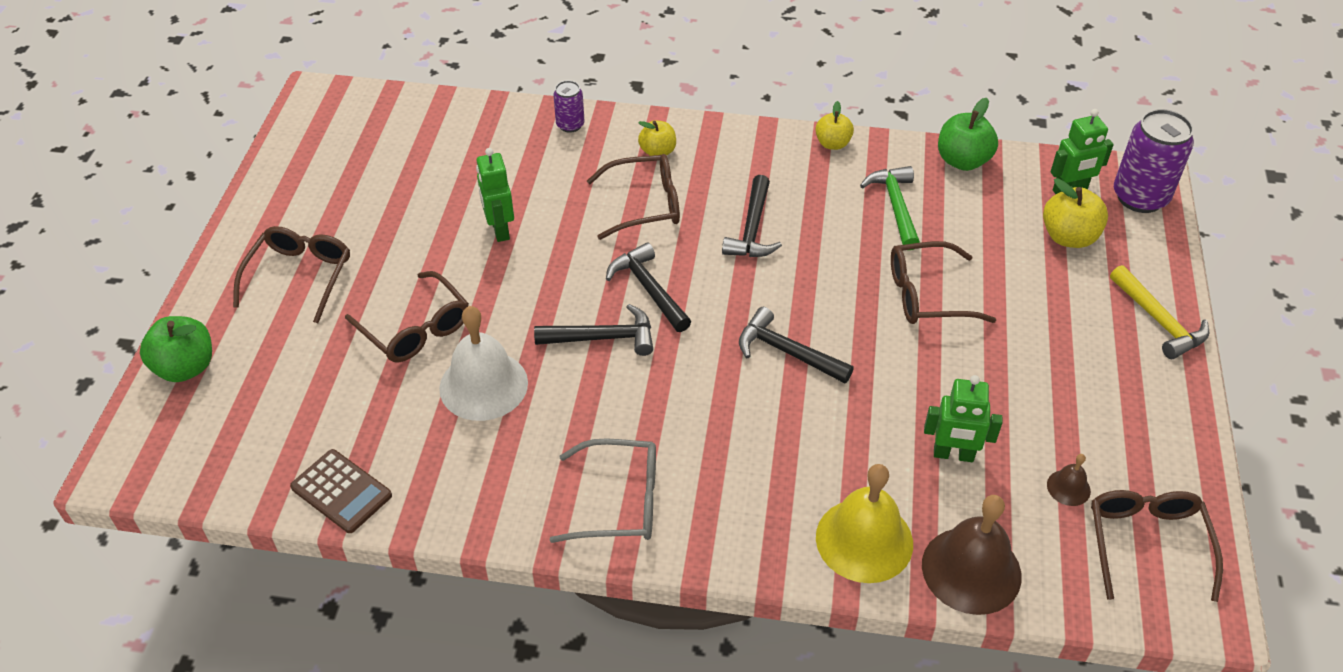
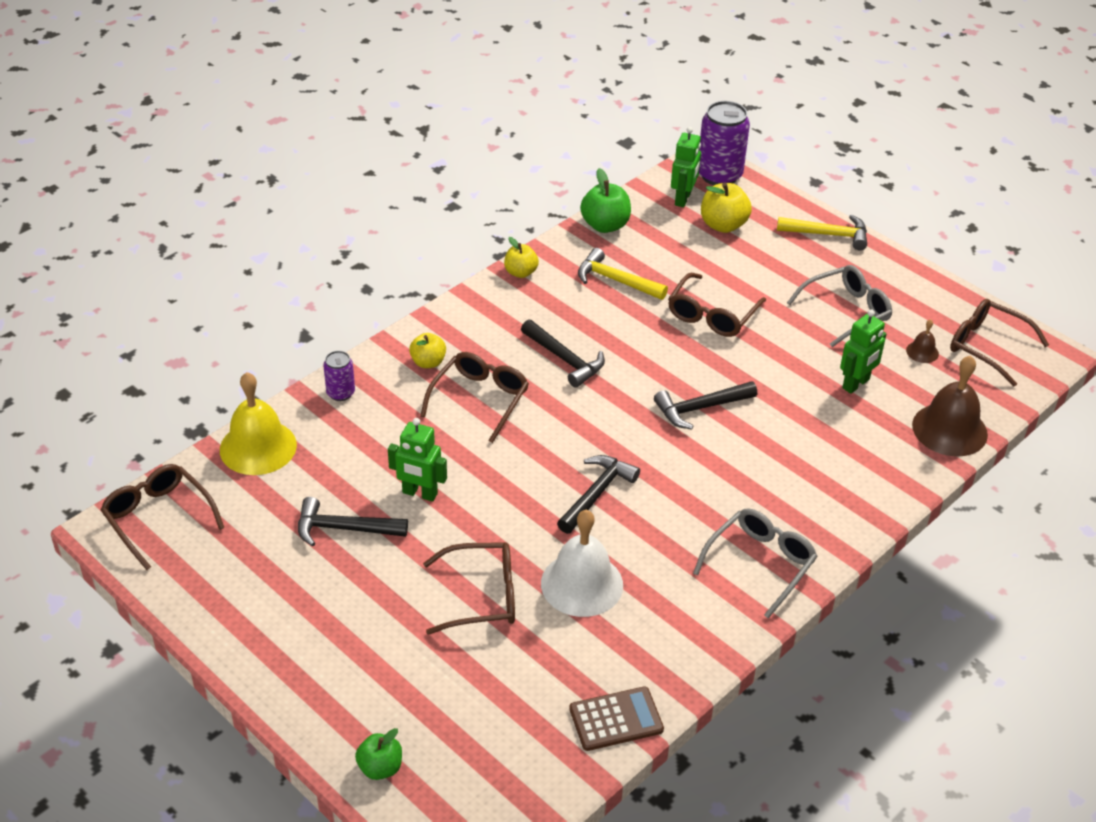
camera: 55 degrees left, 5 degrees down
(185, 367) = (380, 768): green apple -> green apple, size x0.66
(299, 277) = (344, 643): brown glasses -> brown glasses (158, 518)
(648, 289) = (571, 444): black hammer -> black hammer (344, 529)
(864, 540) = (890, 463): yellow bell -> yellow bell (258, 447)
(895, 207) = (616, 281): green hammer -> yellow hammer
(1056, 393) = (846, 311): none -> grey glasses

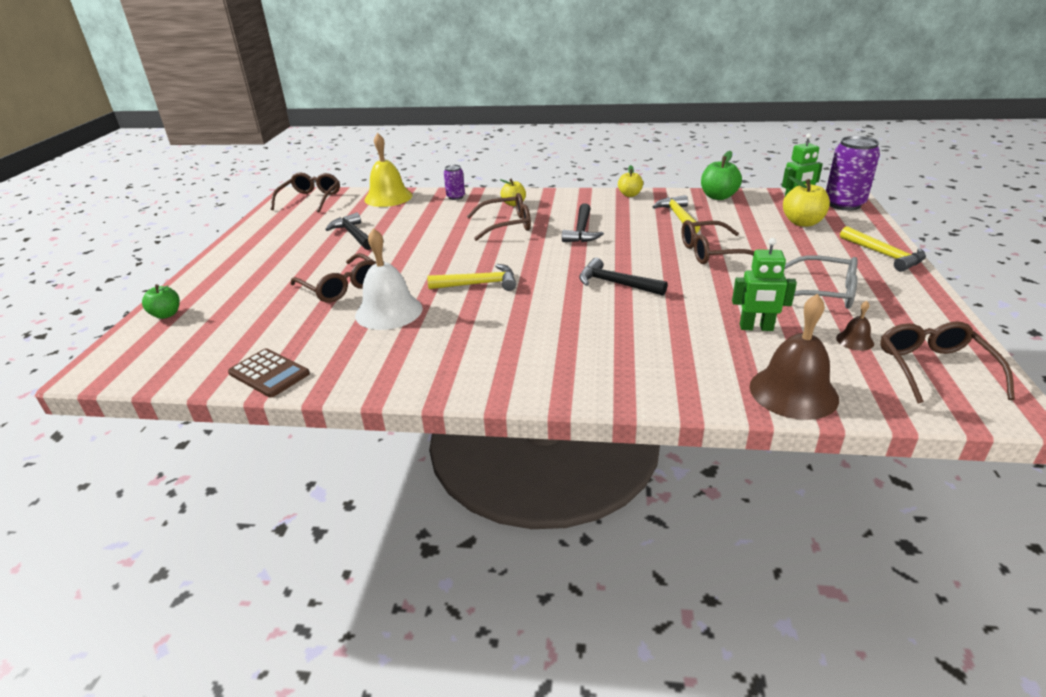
camera: 55 degrees right, 10 degrees down
(419, 493) = (406, 240): green robot -> none
(596, 494) = (478, 284): black hammer -> yellow hammer
(760, 564) = (493, 367): grey glasses -> none

